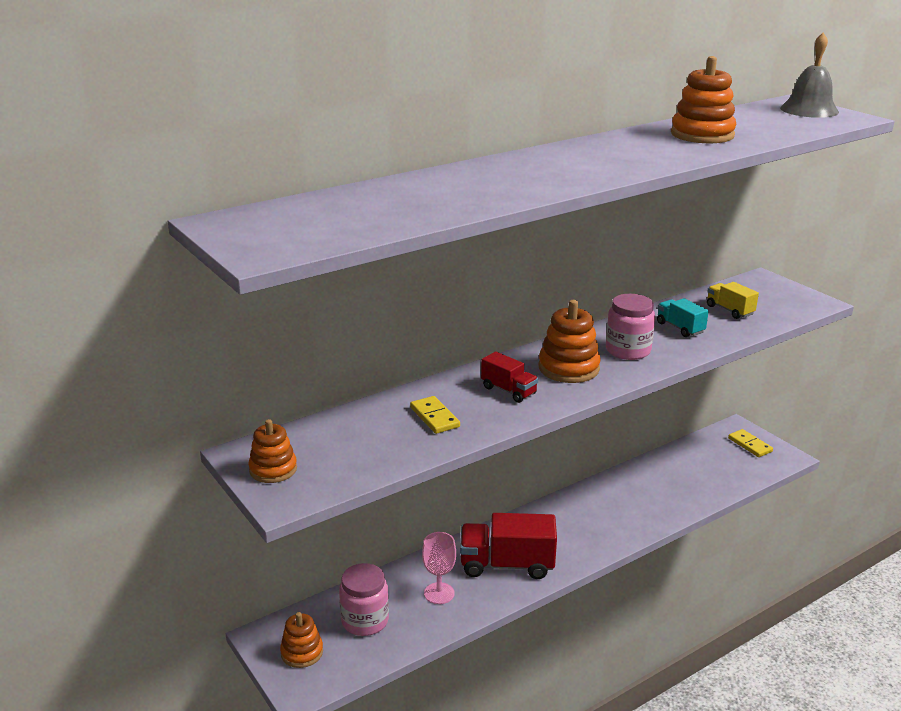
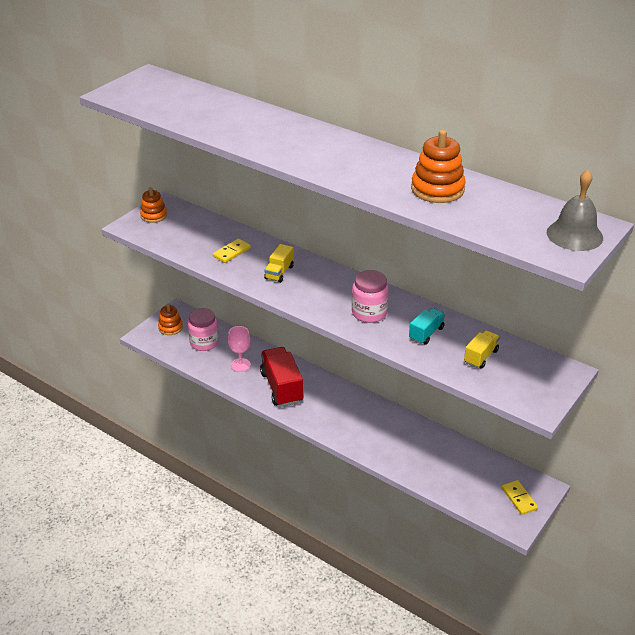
camera: 70 degrees right, 10 degrees up
(508, 390) = (279, 272): red truck -> yellow truck
(568, 368) = (325, 291): orange stacking toy -> none
(750, 445) = (519, 498): yellow domino -> yellow domino turned 60 degrees counterclockwise

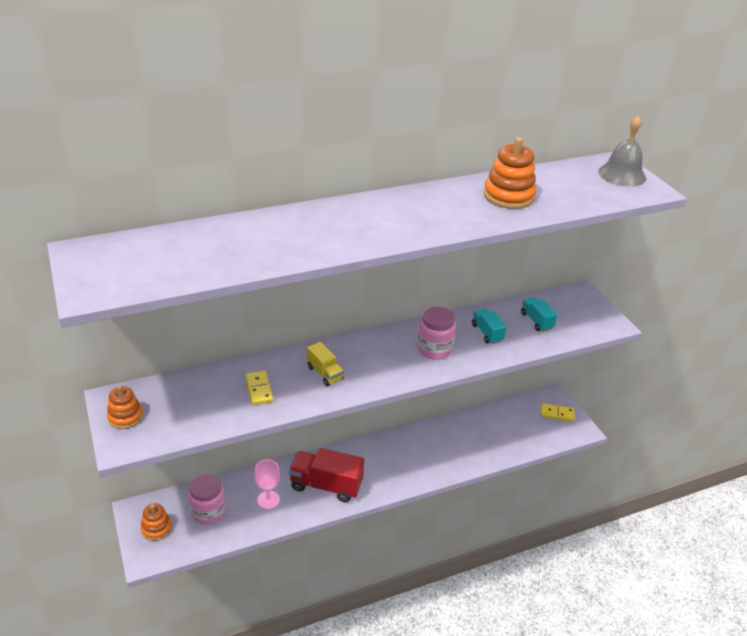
camera: 60 degrees left, 0 degrees up
(481, 357) = (536, 321): yellow truck -> turquoise truck

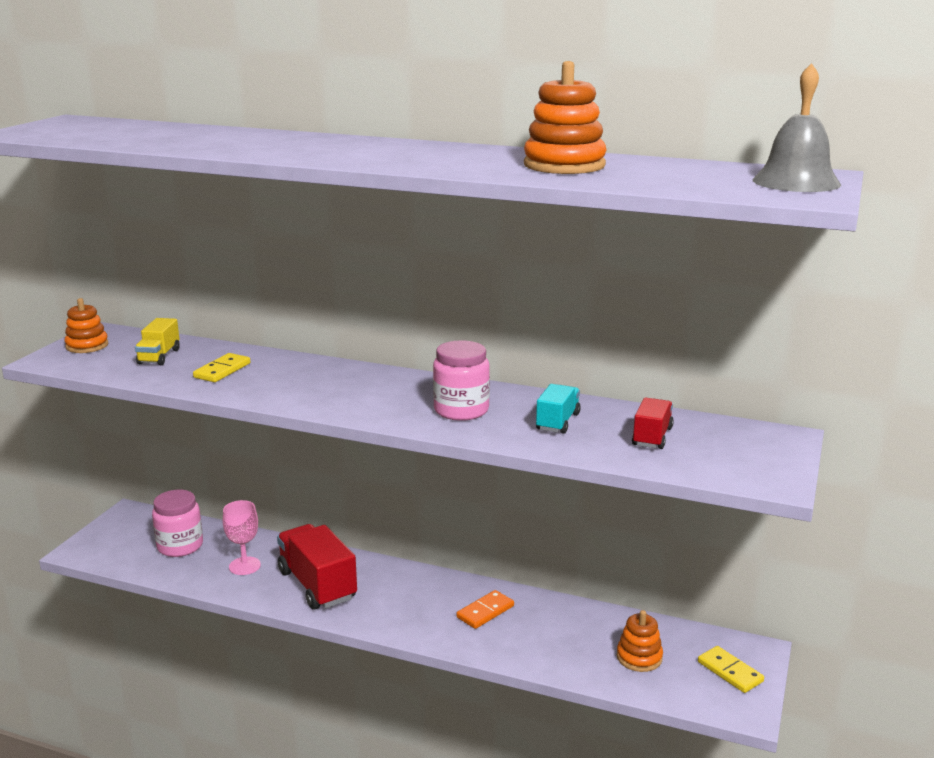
camera: 45 degrees right, 15 degrees down
(156, 528) = (122, 535): orange stacking toy -> orange stacking toy (639, 657)
(324, 373) = (304, 383): yellow truck -> yellow truck (159, 356)
(427, 447) = (485, 612): none -> orange domino
(536, 321) = (652, 437): turquoise truck -> red truck

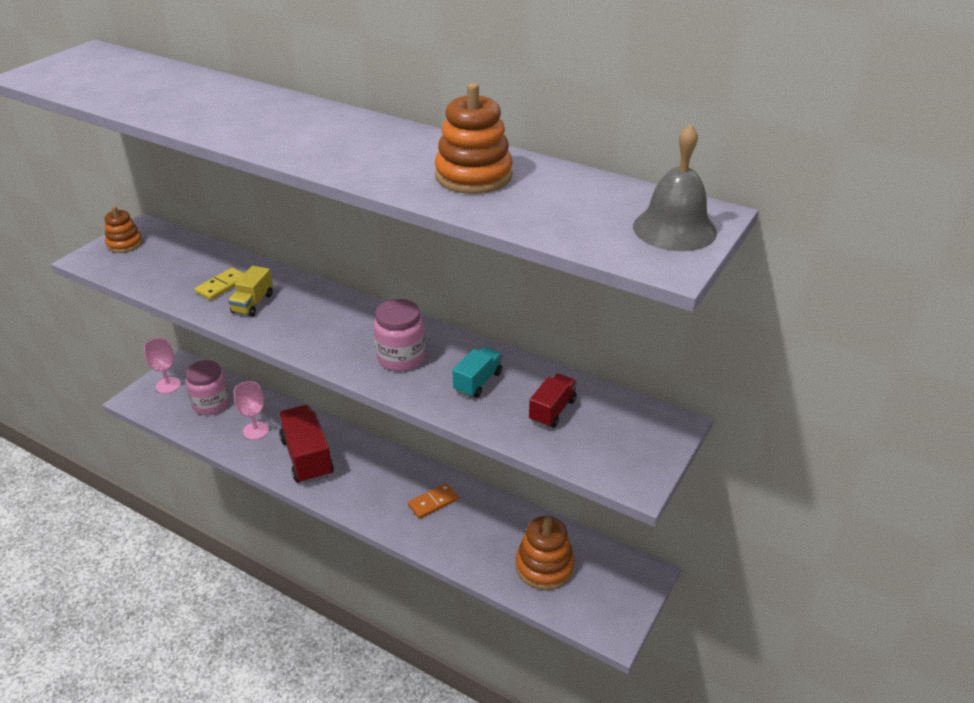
camera: 10 degrees right, 15 degrees up
(119, 533) = (168, 385): none -> pink goblet
(159, 356) = (177, 263): yellow truck -> yellow truck (253, 303)
(639, 657) = (544, 566): orange stacking toy -> orange stacking toy, size x1.53
(730, 671) = (615, 592): yellow domino -> none

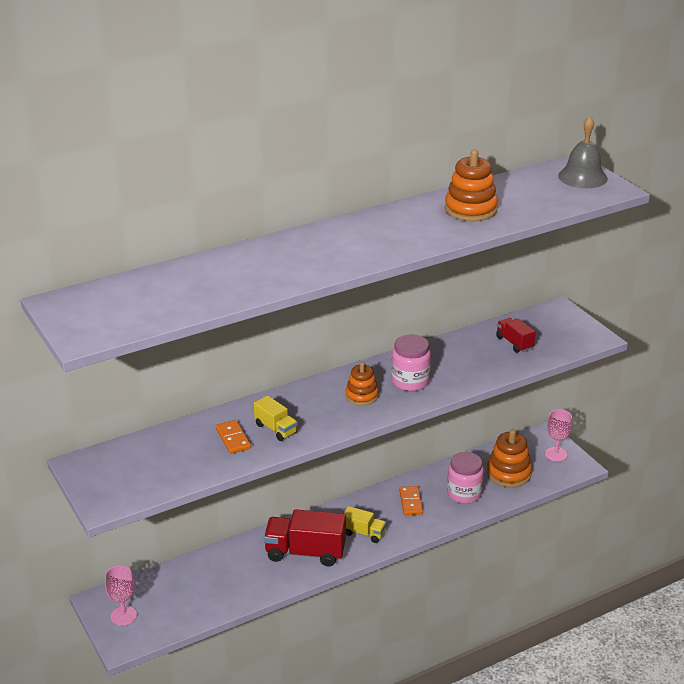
camera: 60 degrees left, 5 degrees down
(125, 244) = (100, 479): orange stacking toy -> orange stacking toy (362, 396)
(211, 404) = (180, 593): pink jar -> pink jar (464, 493)
(222, 286) = (233, 438): yellow domino -> orange domino
(256, 430) = (244, 573): pink goblet -> pink goblet (556, 454)
(360, 486) = (363, 533): none -> yellow truck
(478, 382) = (463, 360): turquoise truck -> none

